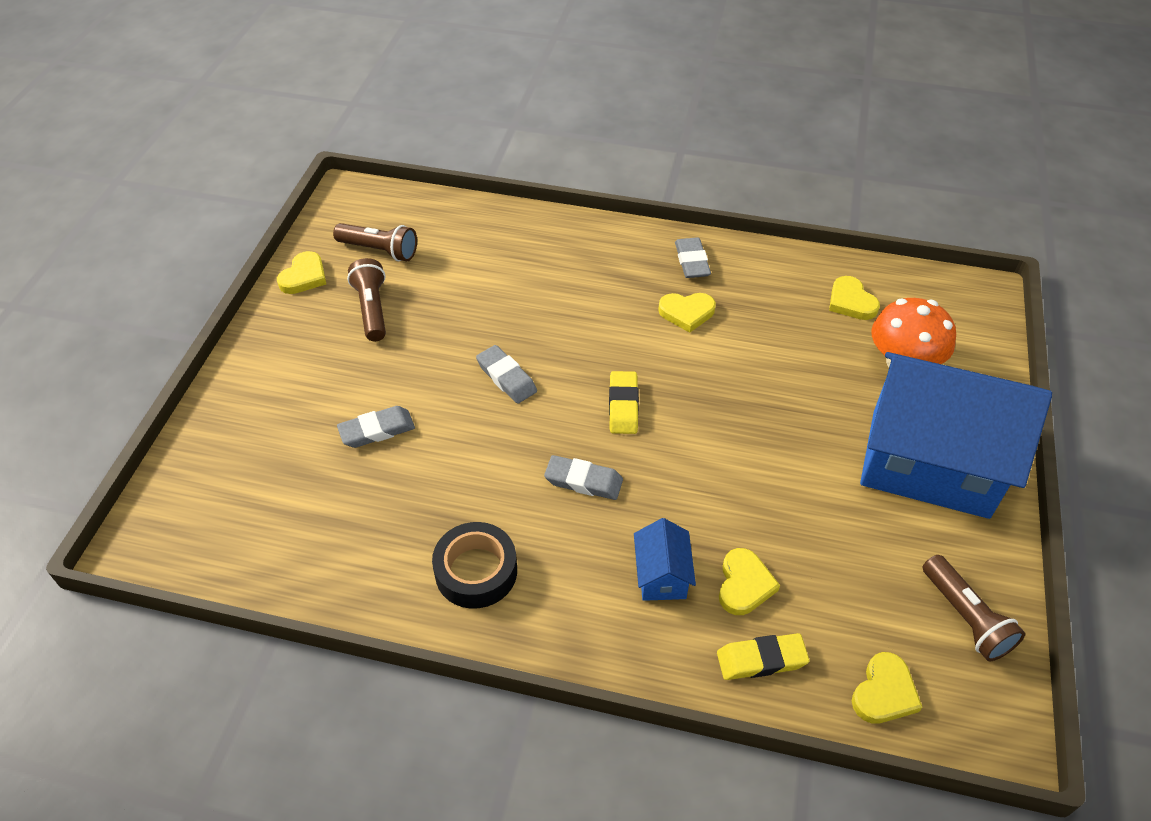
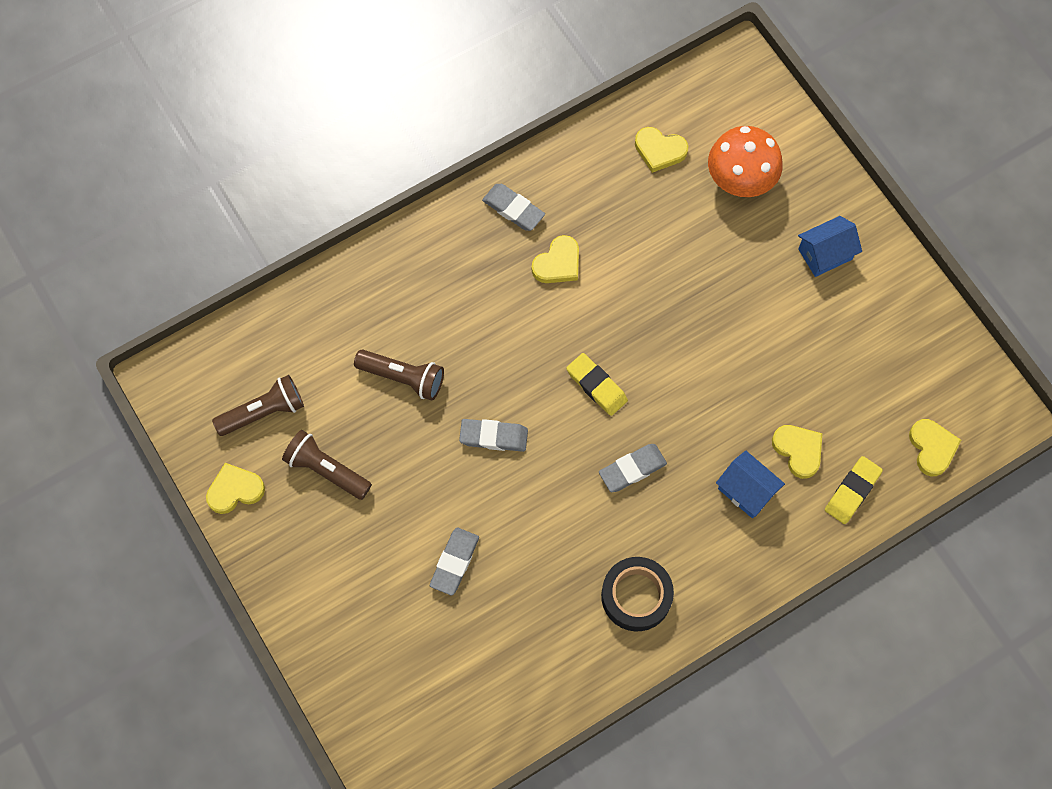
camera: 45 degrees left, 20 degrees up
(304, 276) = (235, 490): yellow heart -> yellow heart turned 90 degrees counterclockwise
(929, 463) = (825, 254): blue house -> blue house, size x0.40
(965, 618) = (934, 355): brown flashlight -> brown flashlight (403, 378)

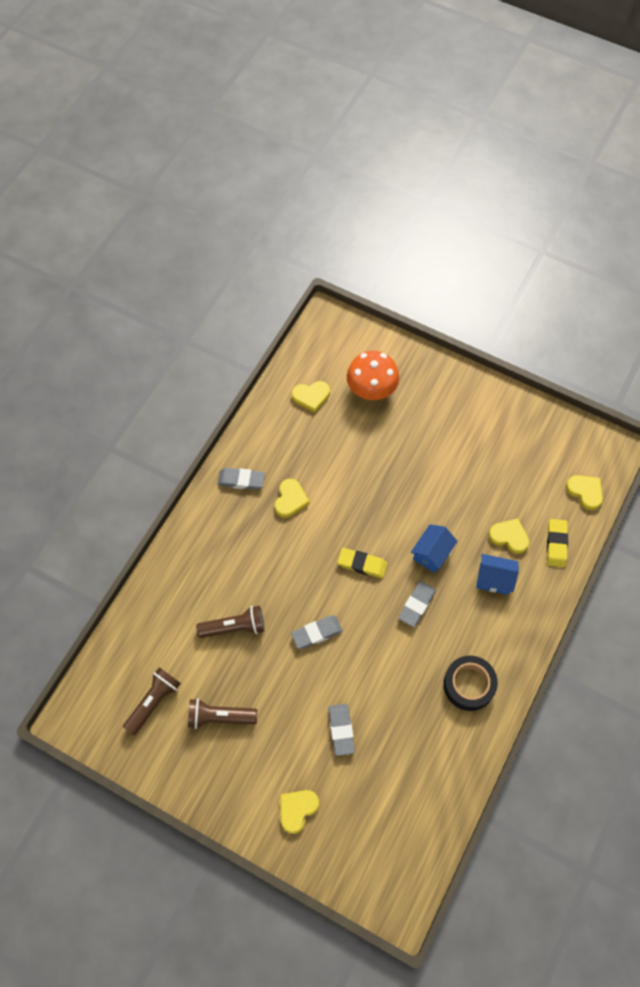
camera: 30 degrees left, 5 degrees down
(235, 490) = (165, 766): yellow heart -> yellow heart (297, 810)
(825, 254) = (450, 408): blue house -> blue house (432, 553)

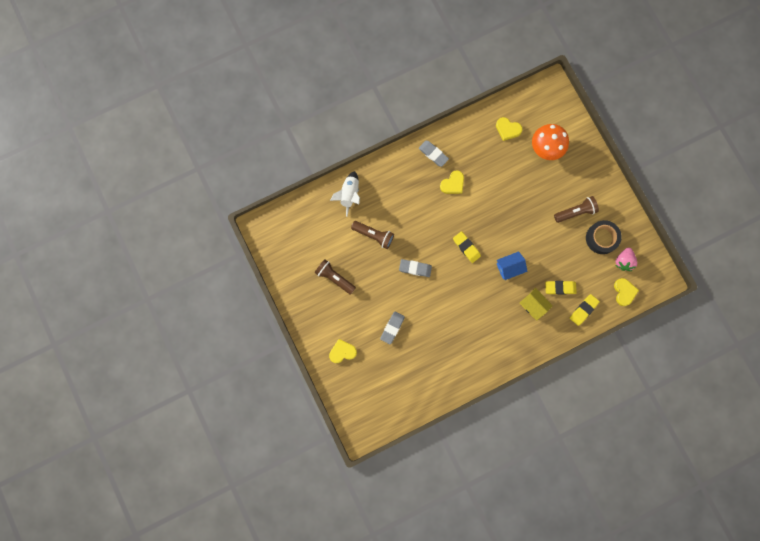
camera: 35 degrees right, 15 degrees up
(154, 702) = (306, 246): brown flashlight -> brown flashlight (575, 212)
(167, 597) = (349, 194): none -> white rocket
(416, 605) = (480, 290): grey eraser -> none
(469, 685) = (476, 351): black tape -> black tape (601, 238)
(494, 579) = (533, 305): blue house -> yellow house
(509, 537) = (560, 288): yellow heart -> yellow eraser
(556, 458) = (623, 261): none -> pink strawberry

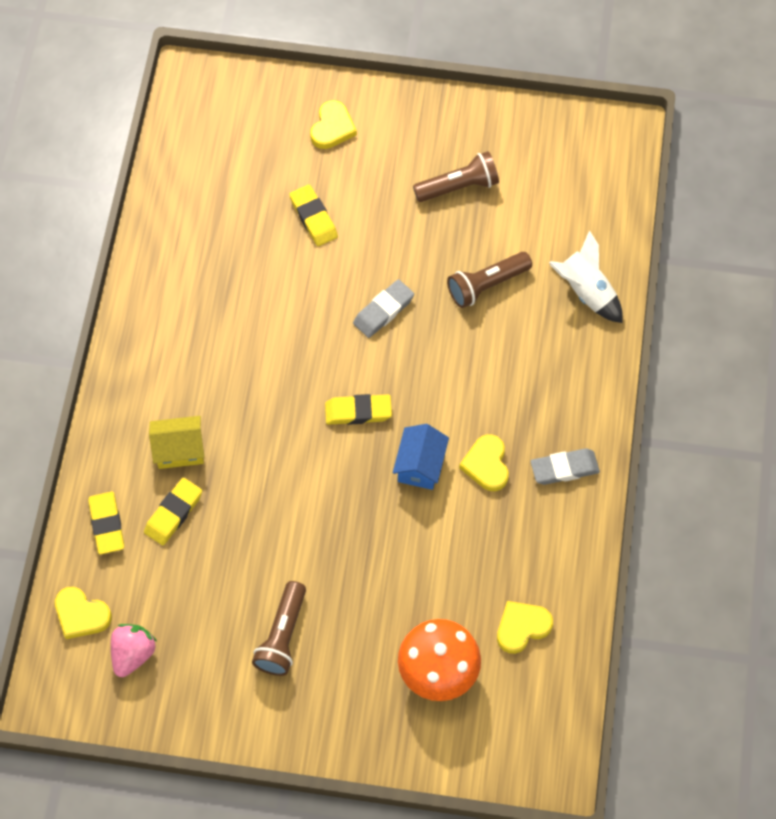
camera: 125 degrees right, 15 degrees down
(392, 328) = (313, 218): grey eraser -> yellow eraser
(509, 267) = (271, 456): blue house -> blue house (420, 465)
(601, 238) = (202, 646): black tape -> none
(623, 261) = (133, 654): pink strawberry -> pink strawberry turned 60 degrees clockwise

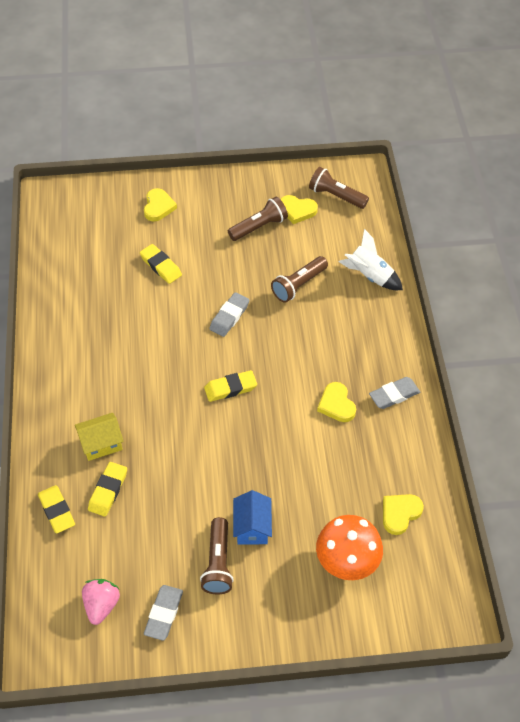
camera: 15 degrees left, 10 degrees down
(81, 615) = (52, 584): yellow heart -> yellow heart (297, 210)
(203, 682) = (164, 614): none -> grey eraser
(420, 465) = (288, 415): blue house -> blue house (252, 527)
(576, 161) = (336, 196): none -> brown flashlight

